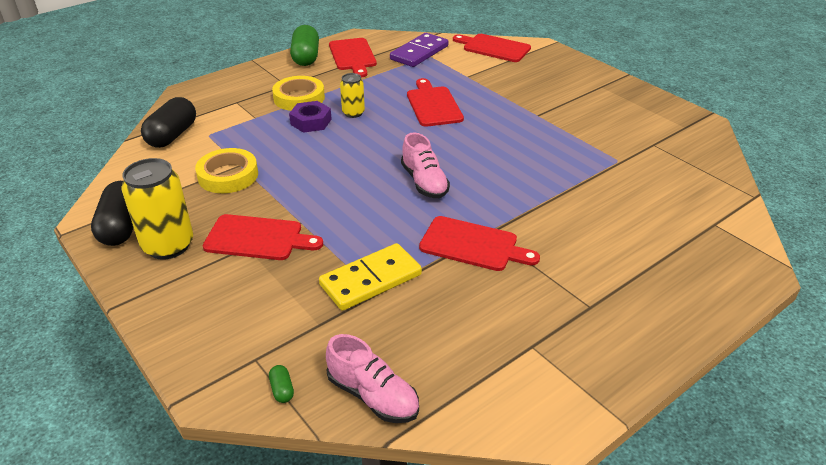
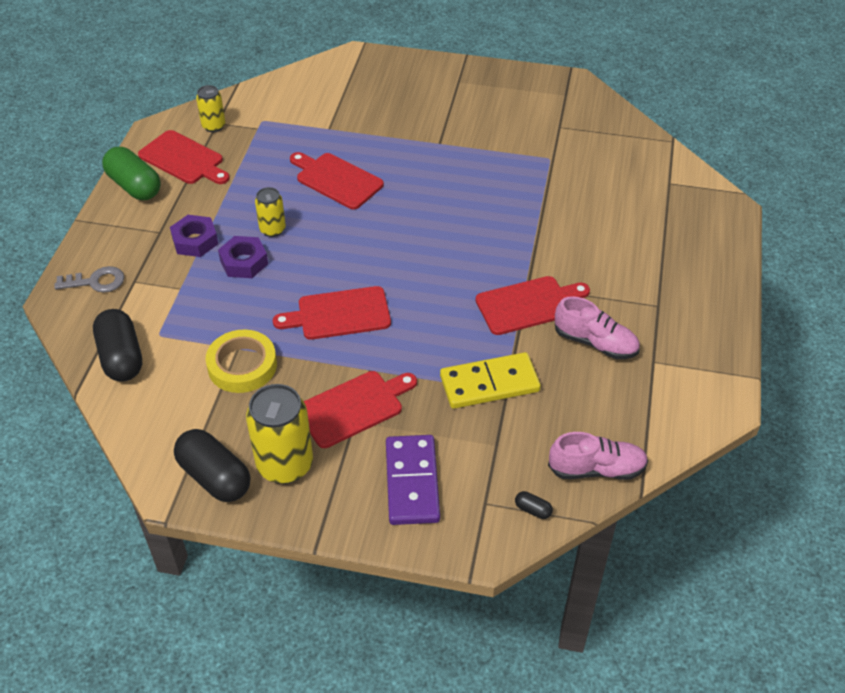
camera: 40 degrees left, 10 degrees up
(217, 93) = (96, 281): none -> grey key
(282, 390) = (533, 510): green capsule -> black capsule
(299, 98) = (195, 241): yellow tape -> purple nut
(371, 280) = (489, 384): yellow domino -> yellow domino turned 60 degrees clockwise
(394, 47) = (214, 126): none -> yellow can
(419, 53) = (248, 121): purple domino -> purple domino (412, 482)
(424, 182) = (425, 268): pink shoe -> pink shoe (595, 343)
(494, 48) = (314, 79): red cutting board -> red cutting board (339, 314)

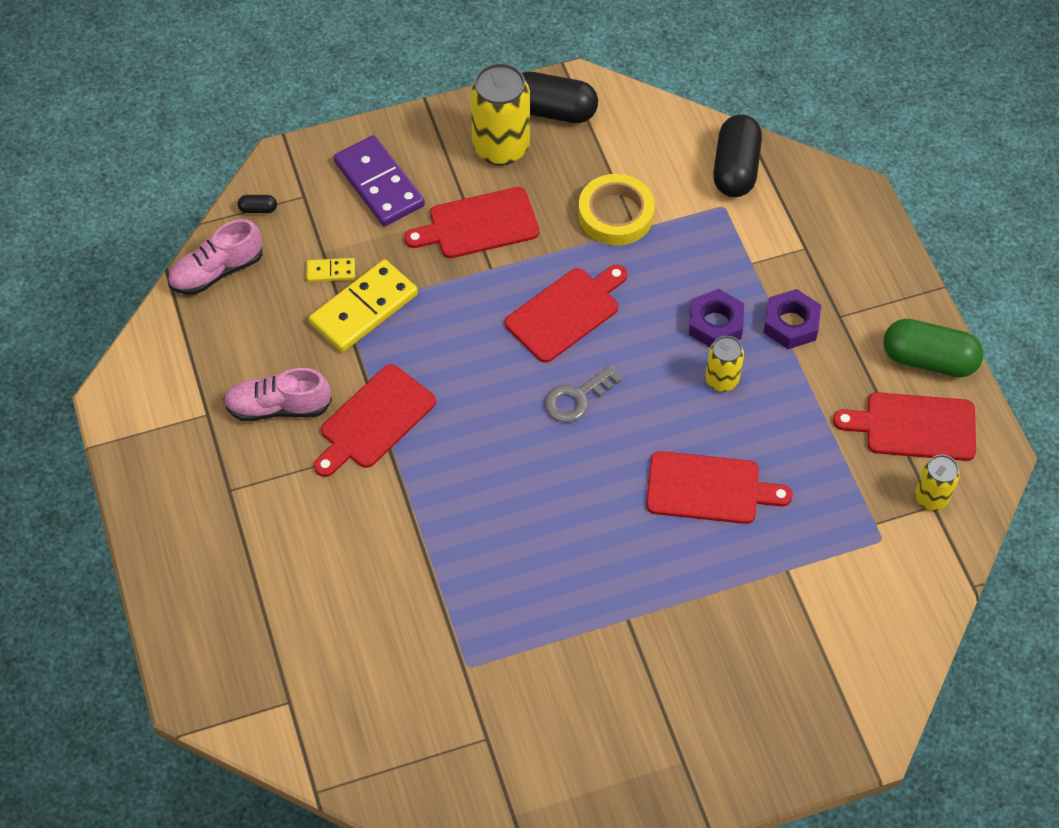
camera: 150 degrees right, 10 degrees up
(96, 281) = (841, 229): grey key -> grey key (577, 398)
(121, 357) = (735, 169): black capsule -> black capsule turned 60 degrees clockwise
(354, 407) = (478, 224): red cutting board -> red cutting board turned 45 degrees clockwise
(499, 425) = (331, 271): none -> yellow domino

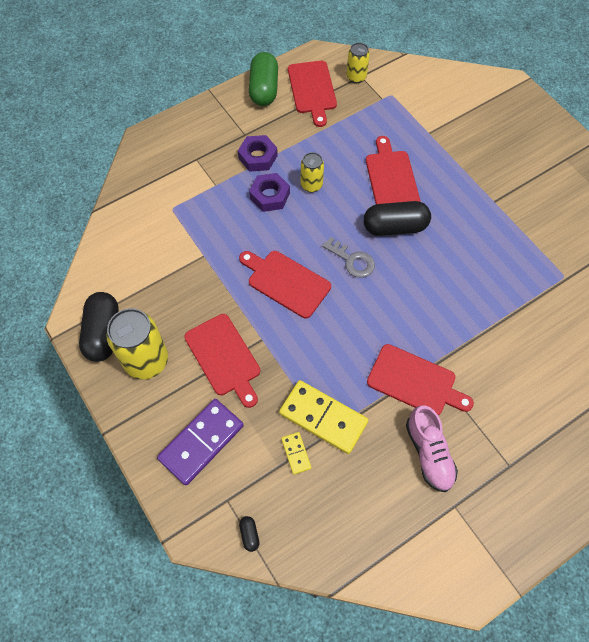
camera: 105 degrees left, 5 degrees up
(217, 271) = (321, 547): pink shoe -> none
(616, 214) = (193, 270): yellow tape -> none
(735, 169) = (138, 207): black capsule -> black capsule (395, 227)

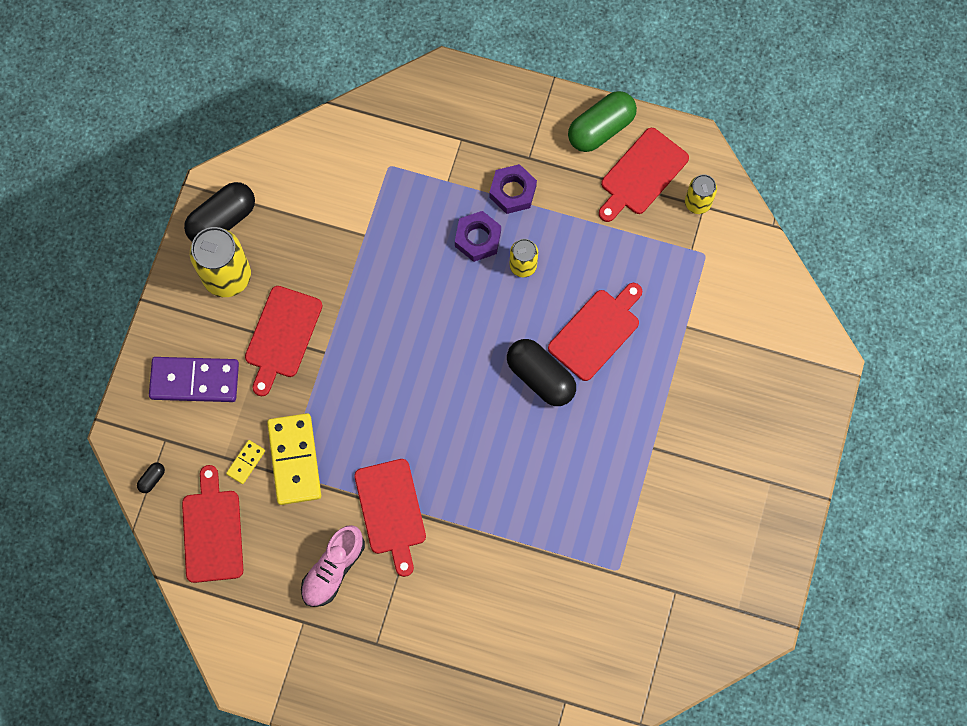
camera: 50 degrees right, 10 degrees up
(286, 282) = (398, 327): red cutting board -> red cutting board (212, 531)
(352, 260) = (470, 367): grey key -> none

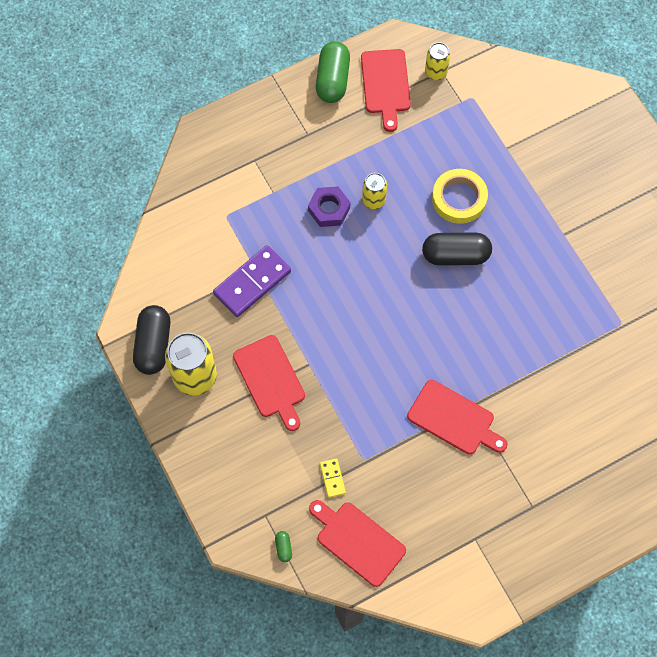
camera: 45 degrees left, 5 degrees down
(152, 479) = (283, 548): black capsule -> green capsule
(195, 380) = (244, 460): purple domino -> purple domino (252, 282)
(294, 460) = (361, 447): yellow domino -> none
(333, 569) = (458, 489): pink shoe -> none
(512, 191) = (319, 163): purple nut -> none
(596, 332) = (459, 198): red cutting board -> yellow tape

